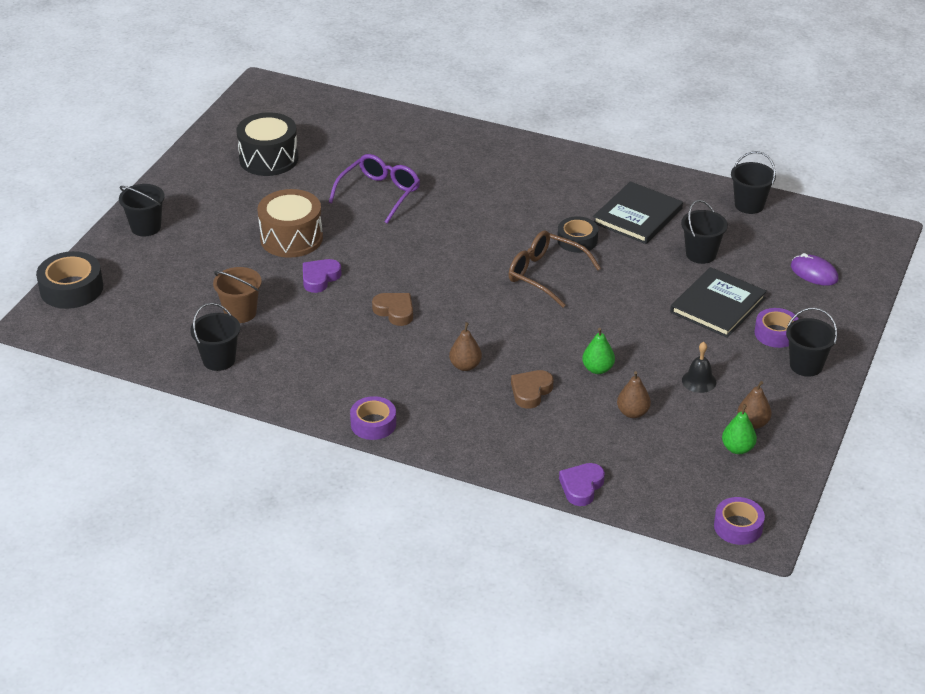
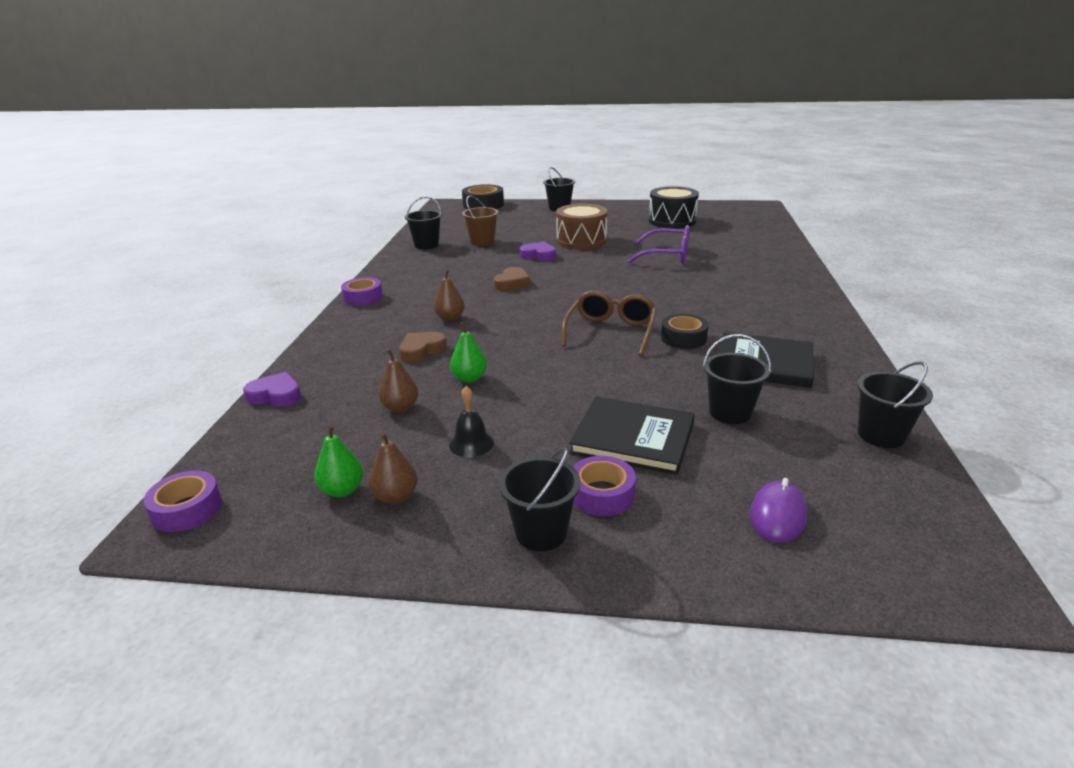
camera: 75 degrees right, 10 degrees down
(531, 391) = (422, 350): brown heart -> brown heart turned 60 degrees counterclockwise

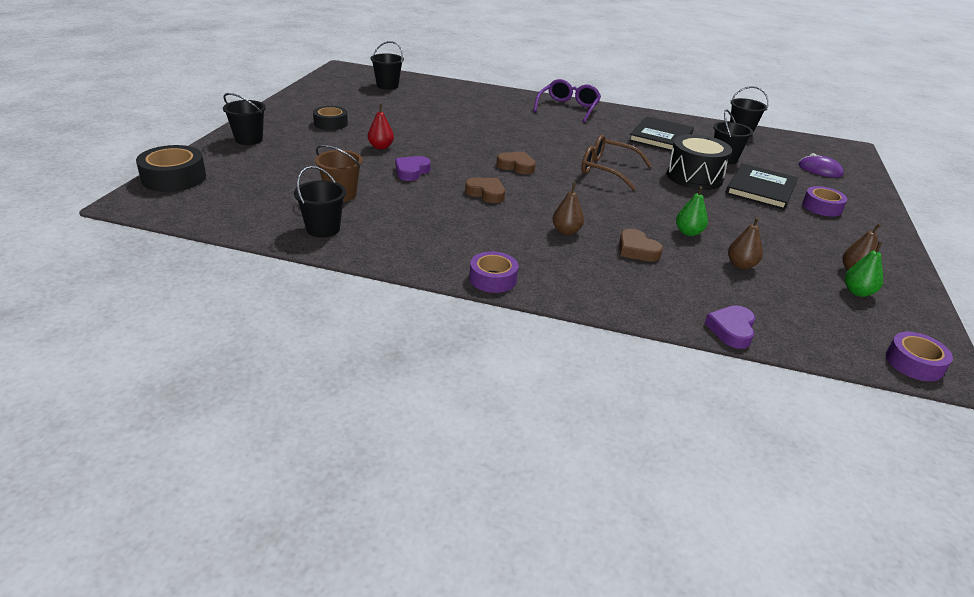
camera: 85 degrees left, 5 degrees up
(471, 443) = (783, 240): black bell -> none
(541, 532) = (864, 228): black bucket -> black bucket (387, 86)
(581, 241) = (381, 147): brown drum -> red pear
(583, 289) = (516, 166): none -> brown heart
(667, 255) = (450, 123): purple glasses -> purple glasses (568, 108)
(672, 221) = (353, 103): black drum -> black drum (694, 177)
(683, 338) = (621, 150): black tape -> black tape (331, 123)

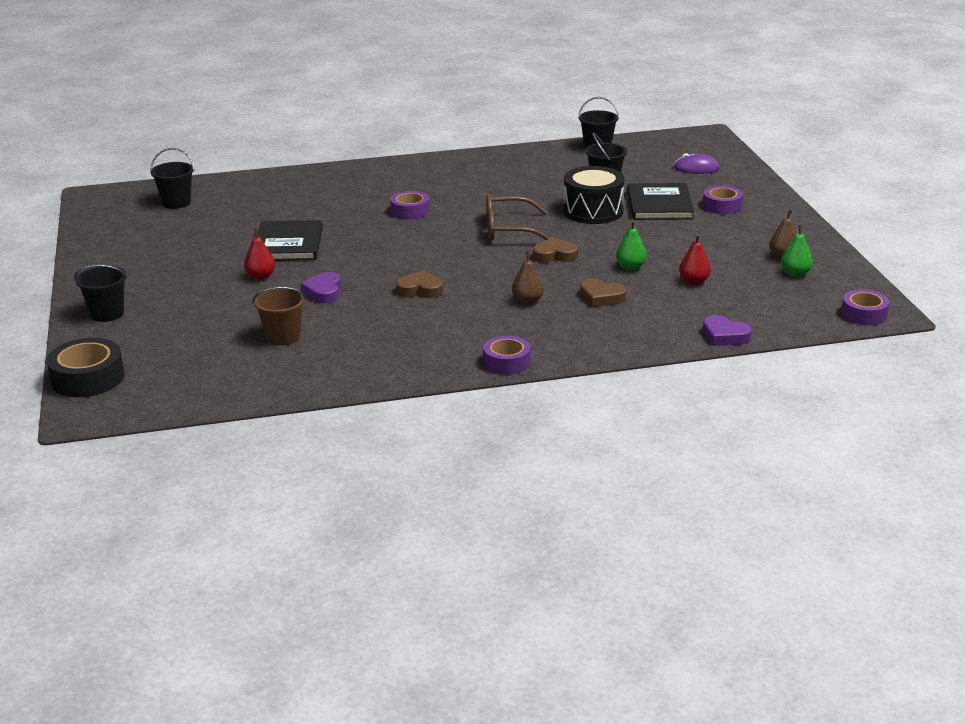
camera: 25 degrees left, 5 degrees down
(323, 229) = (308, 373): black bucket -> none
(331, 123) = (172, 268): black tape -> none
(516, 166) = (419, 253): brown heart -> brown heart (555, 255)
(542, 135) = (410, 211): none -> purple tape
(568, 108) = (404, 171): purple glasses -> none
(661, 137) = (527, 177): black book -> black book (288, 244)
(731, 330) = (724, 336): purple heart -> purple heart turned 45 degrees counterclockwise
(741, 265) = (694, 281): brown pear -> red pear

